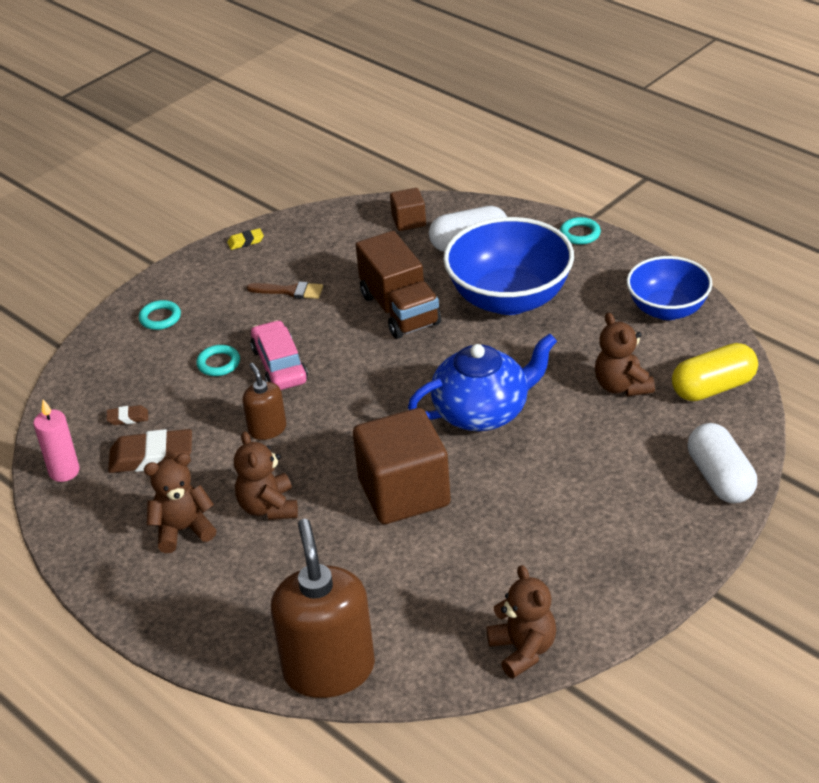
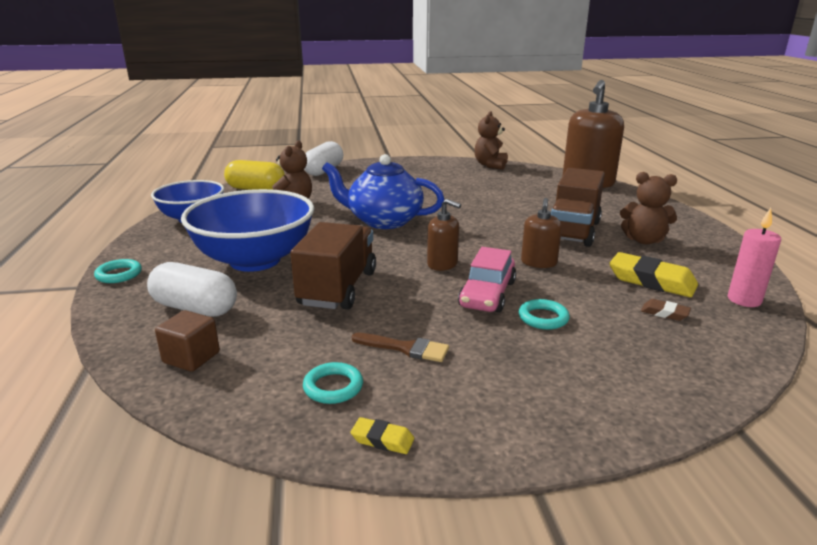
camera: 145 degrees left, 15 degrees down
(151, 457) = (651, 281): brown eraser -> yellow eraser
(160, 318) = (579, 391): turquoise ring -> turquoise ring (333, 387)
(268, 507) = (573, 231): brown teddy bear -> brown truck
(290, 291) = (405, 348): brown brush -> brown brush turned 150 degrees clockwise
(350, 380) = (442, 264): none -> brown soap dispenser
(404, 493) = (480, 211): brown cube -> none

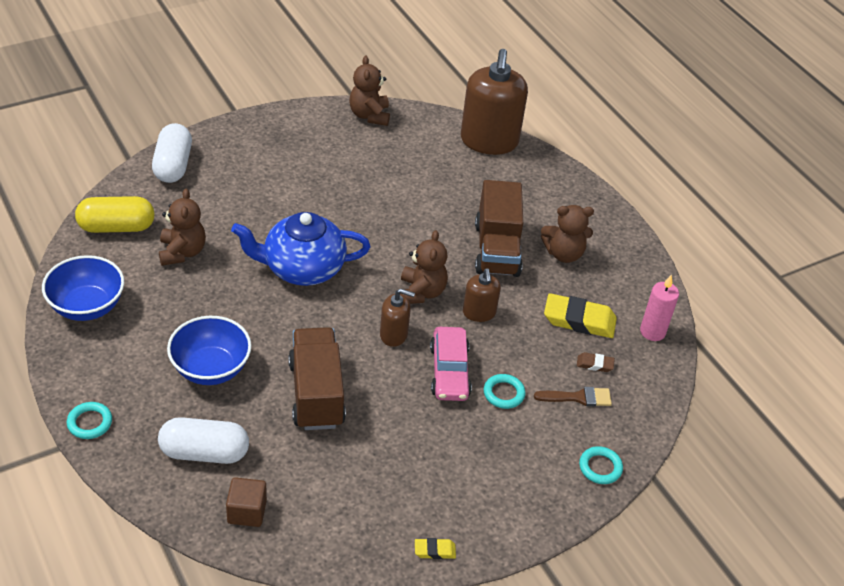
camera: 25 degrees left, 20 degrees up
(255, 260) = (211, 369): blue bowl -> blue bowl, size x0.64
(333, 387) = (376, 513): turquoise ring -> turquoise ring (600, 467)
(405, 348) = (410, 457): brown brush -> brown brush (578, 397)
(485, 244) = (421, 292): none -> brown teddy bear

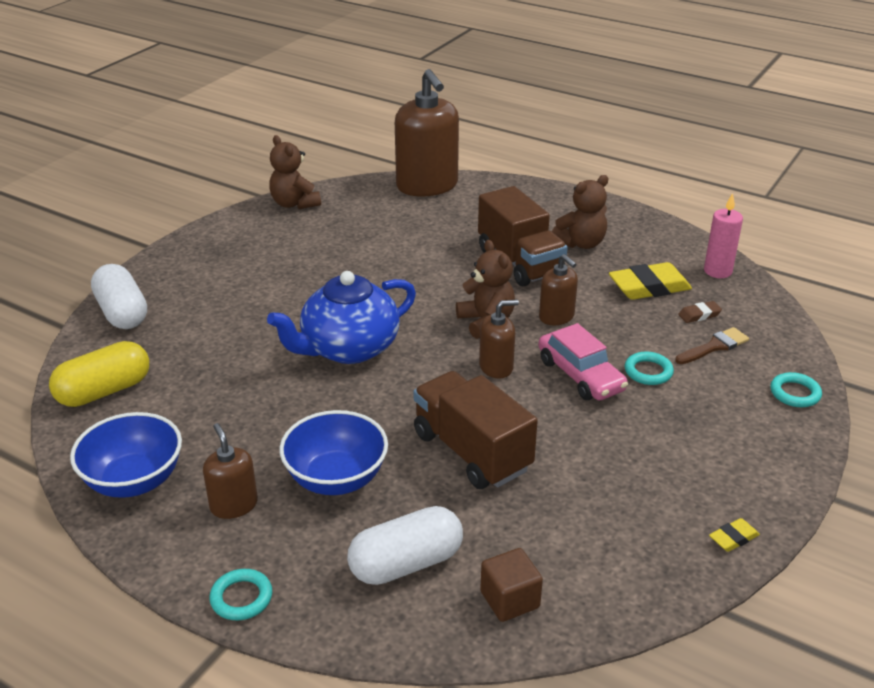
camera: 25 degrees left, 10 degrees down
(133, 355) = (234, 505): none -> brown soap dispenser
(182, 252) = (203, 385): brown teddy bear -> none

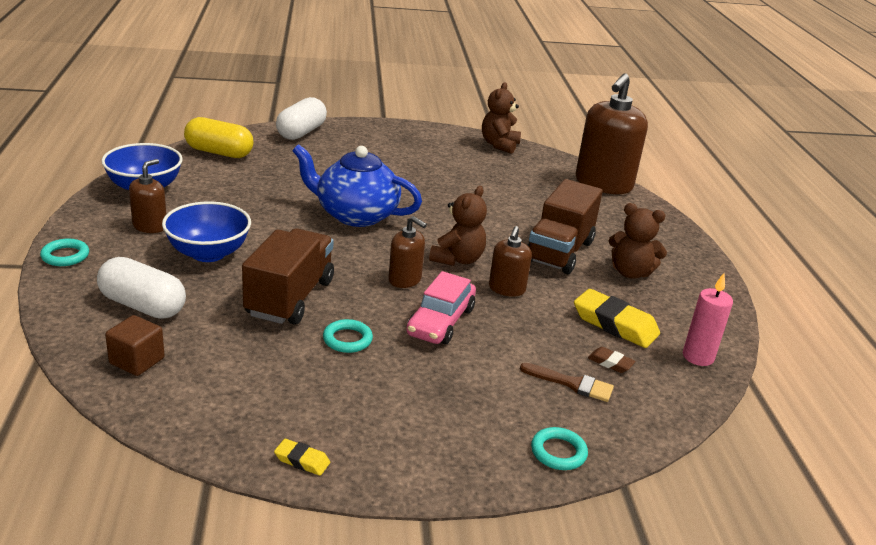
camera: 50 degrees right, 5 degrees down
(648, 372) = (487, 355): turquoise ring -> turquoise ring (347, 339)

